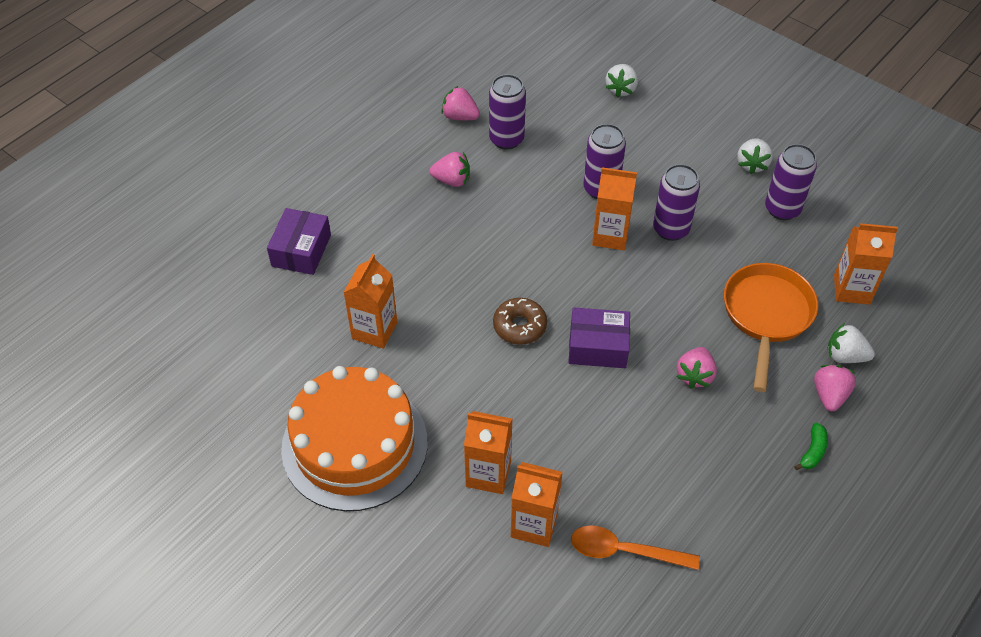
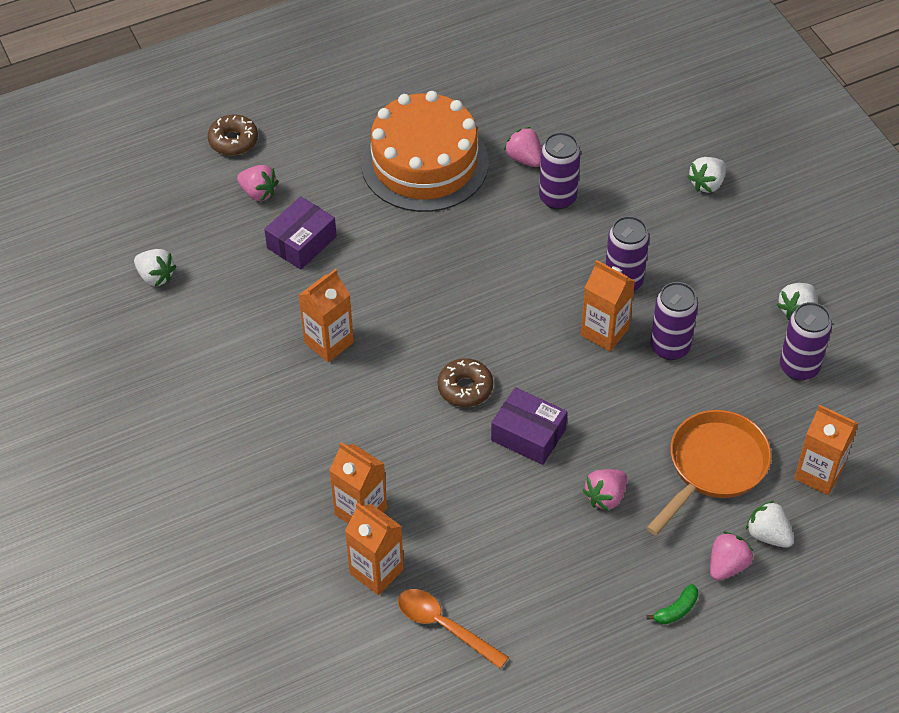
camera: 25 degrees right, 0 degrees up
(177, 328) = (156, 276): none -> white strawberry
(190, 183) = (233, 141): none -> brown donut
(354, 445) = (257, 440): orange cake -> orange cake (424, 163)
(452, 180) = (480, 222): pink strawberry -> pink strawberry (258, 193)

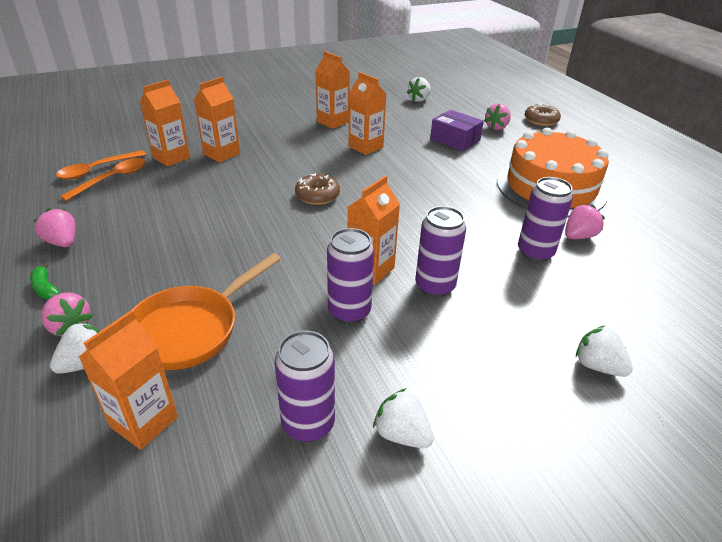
camera: 90 degrees right, 15 degrees down
(245, 386) = (332, 122): none -> orange carton
(419, 655) = (97, 170): none -> orange spoon
(528, 435) = (264, 221): purple box -> none
(605, 497) = (186, 257): pink strawberry -> pink strawberry (62, 242)
(713, 466) = (190, 329): orange pan -> orange pan turned 90 degrees clockwise

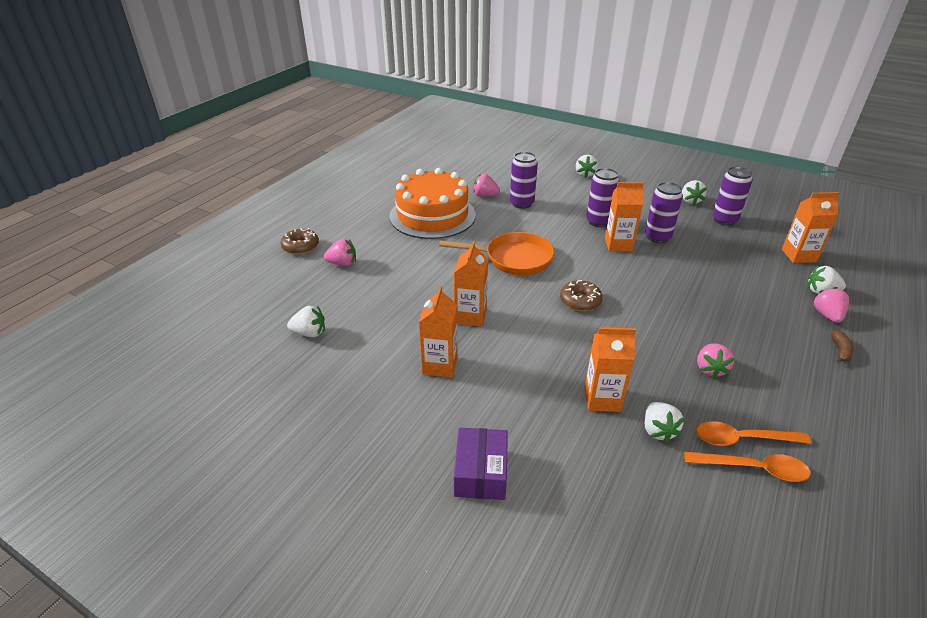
camera: 125 degrees left, 0 degrees up
(46, 288) = (840, 351): green banana -> brown banana
(62, 242) = (819, 385): pink strawberry -> pink strawberry (710, 369)
(171, 158) = (658, 430): orange carton -> white strawberry
(190, 329) = (752, 275): orange pan -> orange pan (513, 259)
(455, 140) = (396, 275): purple box -> purple box (480, 473)

